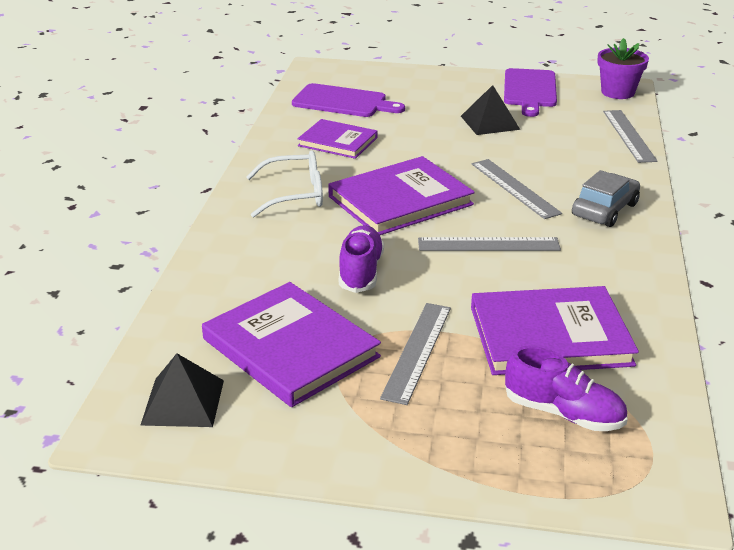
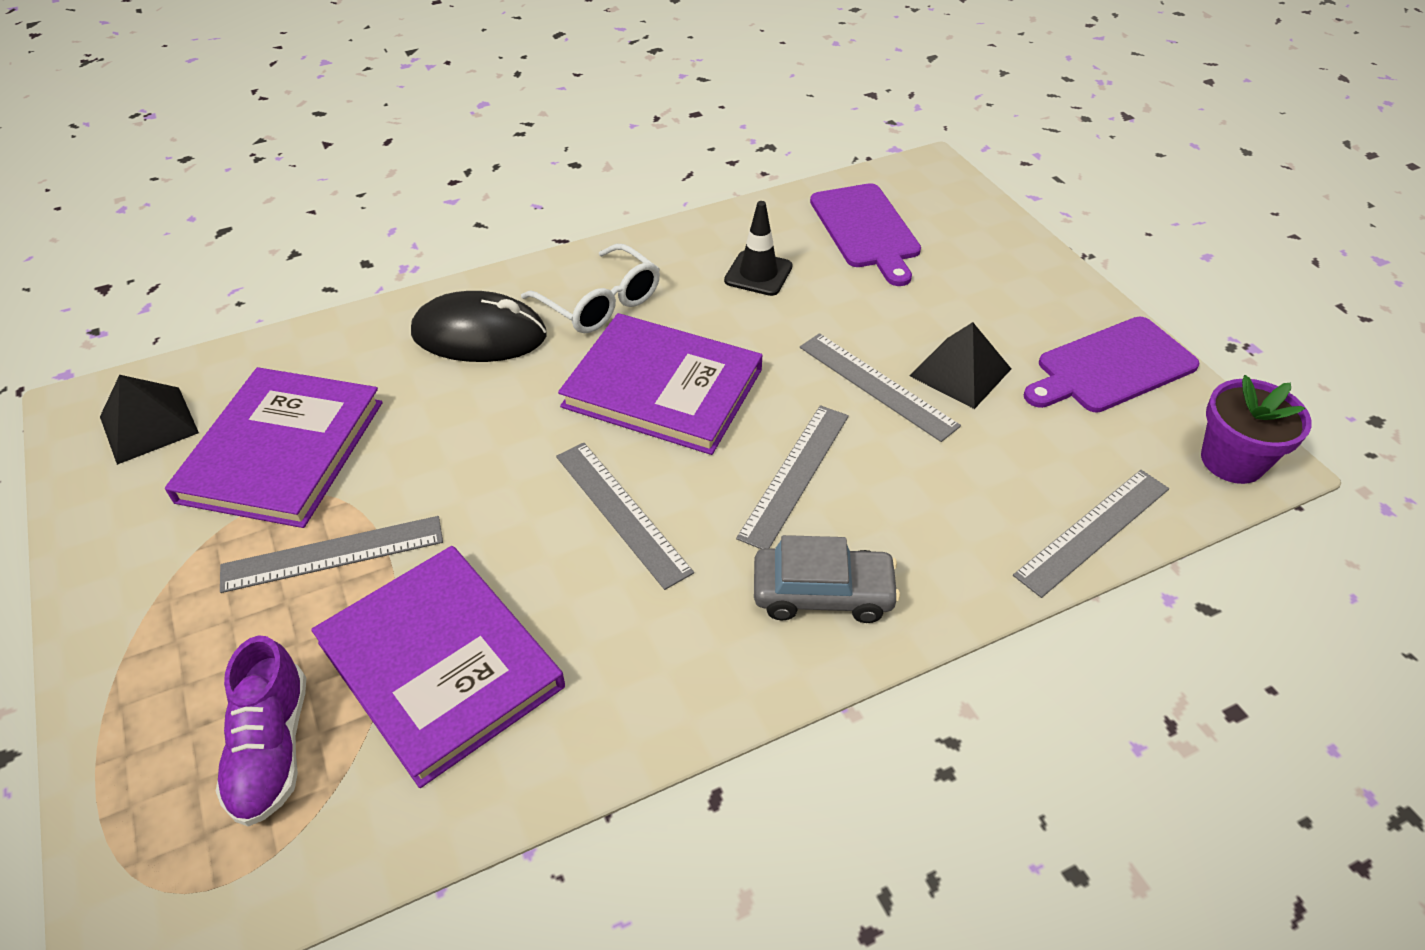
camera: 55 degrees right, 15 degrees up
(268, 243) = (479, 335): none -> black mouse
(338, 142) = (758, 274): purple book -> black traffic cone
(360, 272) = (471, 431): purple shoe -> none
(474, 145) = (877, 385): none -> grey ruler

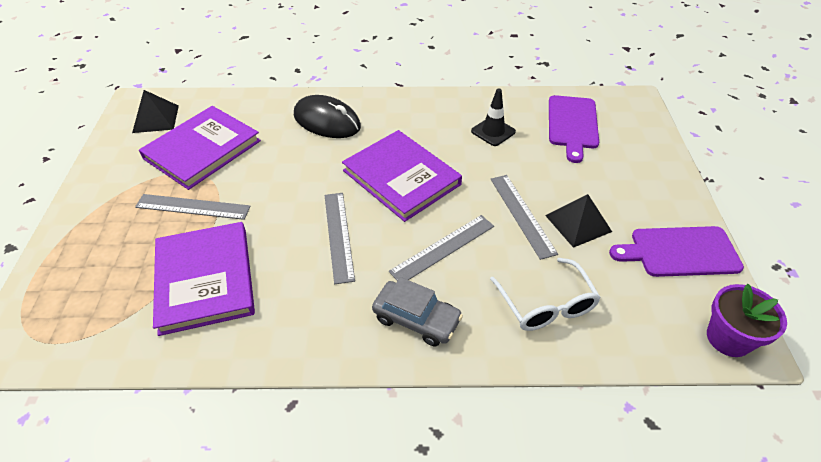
camera: 25 degrees right, 0 degrees up
(272, 749) = (110, 289): purple shoe -> none
(601, 303) = (397, 123): white glasses -> white glasses (546, 305)
(1093, 531) = (603, 346): grey ruler -> none

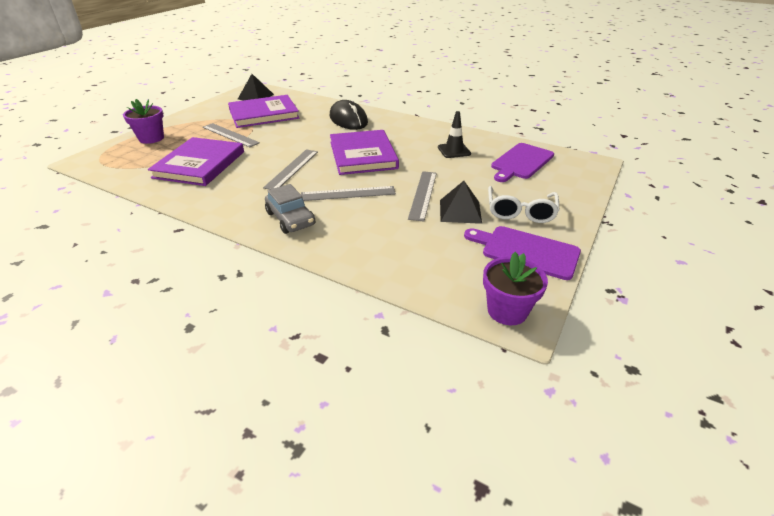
camera: 30 degrees right, 10 degrees down
(74, 259) = (151, 138): none -> purple flower pot
(546, 305) = (383, 242): white glasses -> white glasses (520, 212)

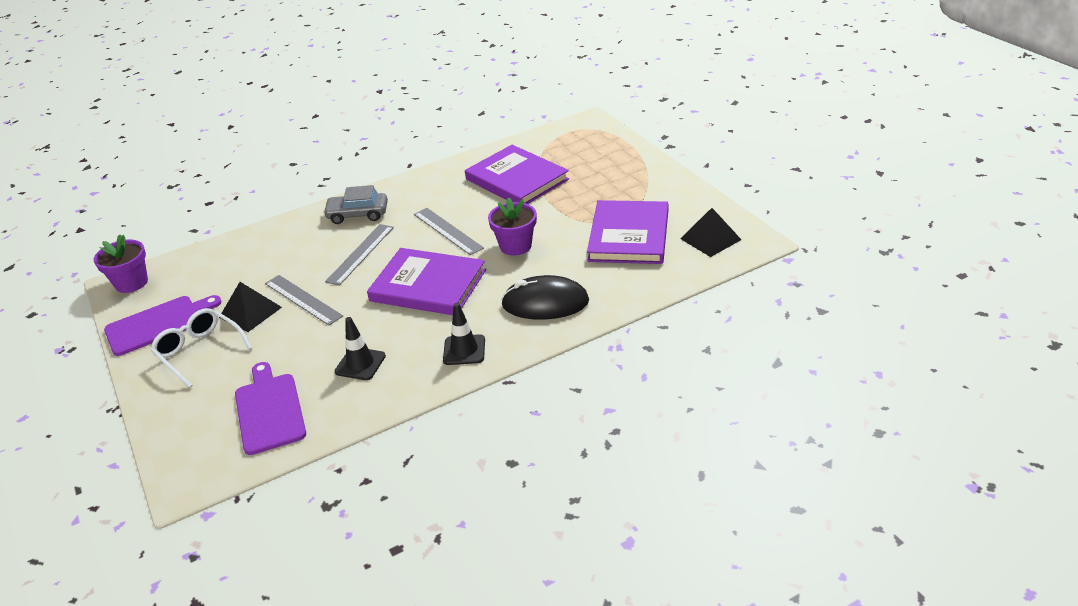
camera: 125 degrees right, 0 degrees up
(151, 138) = (615, 155): purple flower pot -> purple flower pot (515, 246)
(230, 135) = (579, 203): grey ruler -> none
(409, 128) = (464, 350): none -> black traffic cone

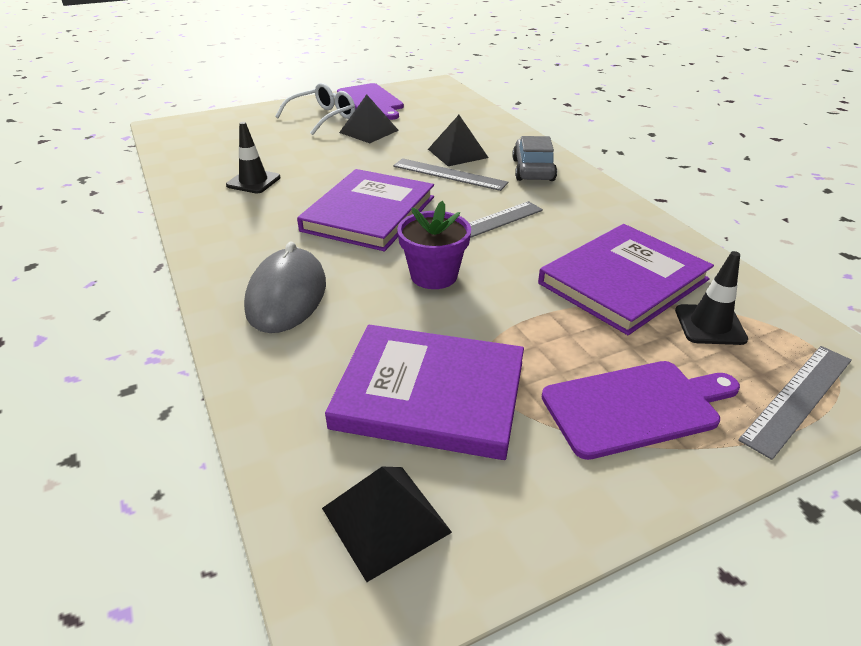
camera: 90 degrees right, 0 degrees up
(131, 283) = (436, 88): purple flower pot -> none
(269, 410) = (221, 147): purple cutting board -> purple cutting board (635, 406)
(303, 299) = (376, 151): grey ruler -> grey ruler (798, 398)
(317, 253) = (457, 153): none -> black pyramid
(464, 350) = (232, 236): black traffic cone -> black traffic cone (710, 325)
(545, 303) = (287, 295): black mouse -> grey mouse

